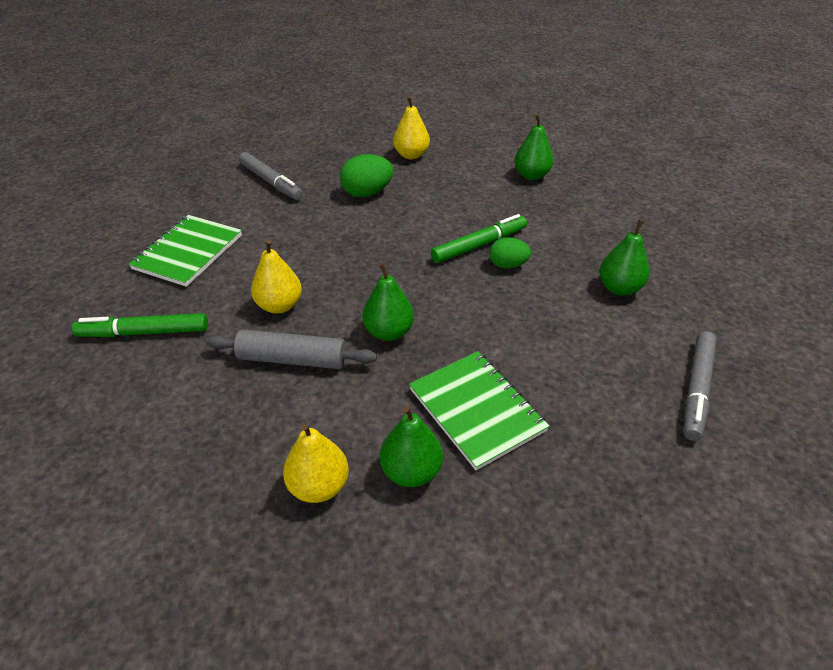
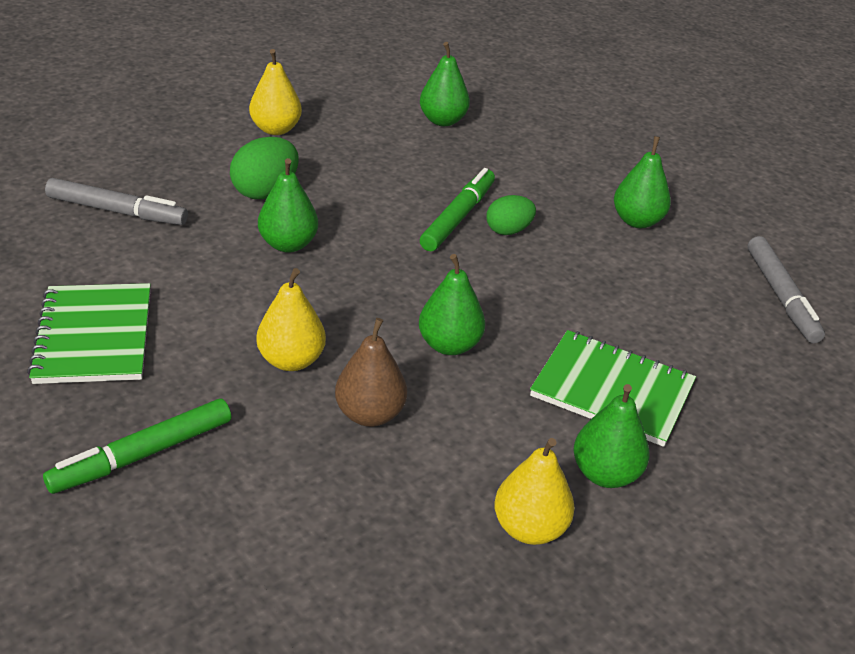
camera: 35 degrees left, 5 degrees down
(292, 359) = (370, 414): grey rolling pin -> brown pear
(349, 230) = (288, 244): none -> green pear

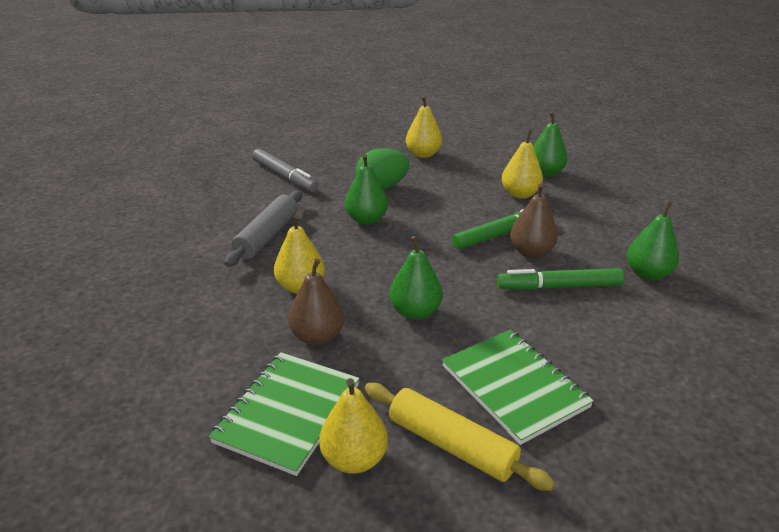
camera: 35 degrees right, 5 degrees down
(94, 336) = (204, 238): green notebook -> green notebook (288, 413)
(142, 455) = (162, 310): green marker -> green marker (559, 287)
(181, 306) = (267, 236): none -> grey rolling pin
(438, 157) = (520, 194): none -> yellow pear
(508, 230) = (531, 252): green egg -> brown pear
(605, 474) = (451, 445): green pear -> yellow rolling pin
(781, 296) = (742, 369): grey marker -> none

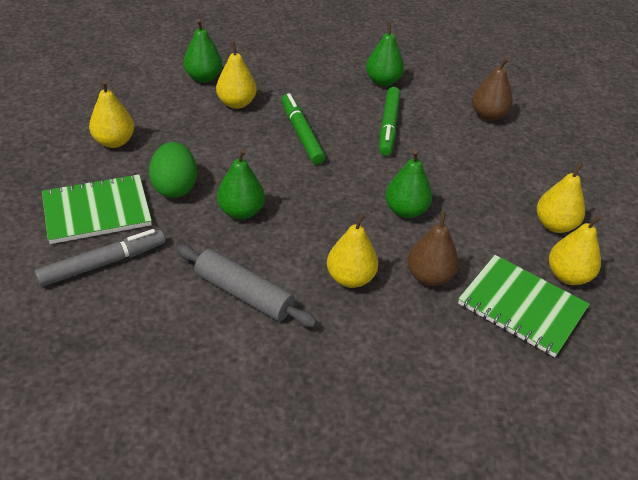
camera: 80 degrees left, 10 degrees up
(451, 445) = (555, 225): yellow rolling pin -> yellow pear
(514, 386) = (500, 181): green notebook -> green notebook (97, 211)
(531, 252) = (336, 125): brown pear -> brown pear (488, 115)

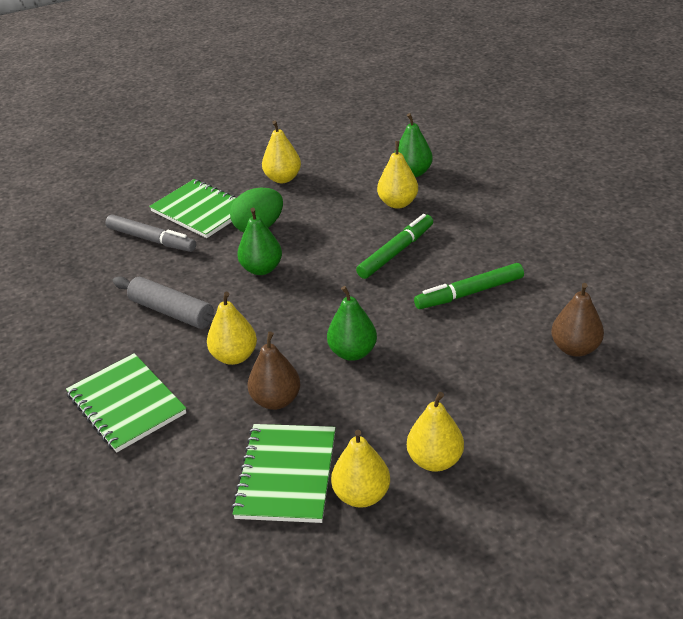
camera: 65 degrees right, 5 degrees down
(244, 294) = (172, 312): grey rolling pin -> grey rolling pin turned 60 degrees counterclockwise
(356, 378) = (126, 404): none -> green notebook
(383, 81) = (541, 260): green pear -> none

